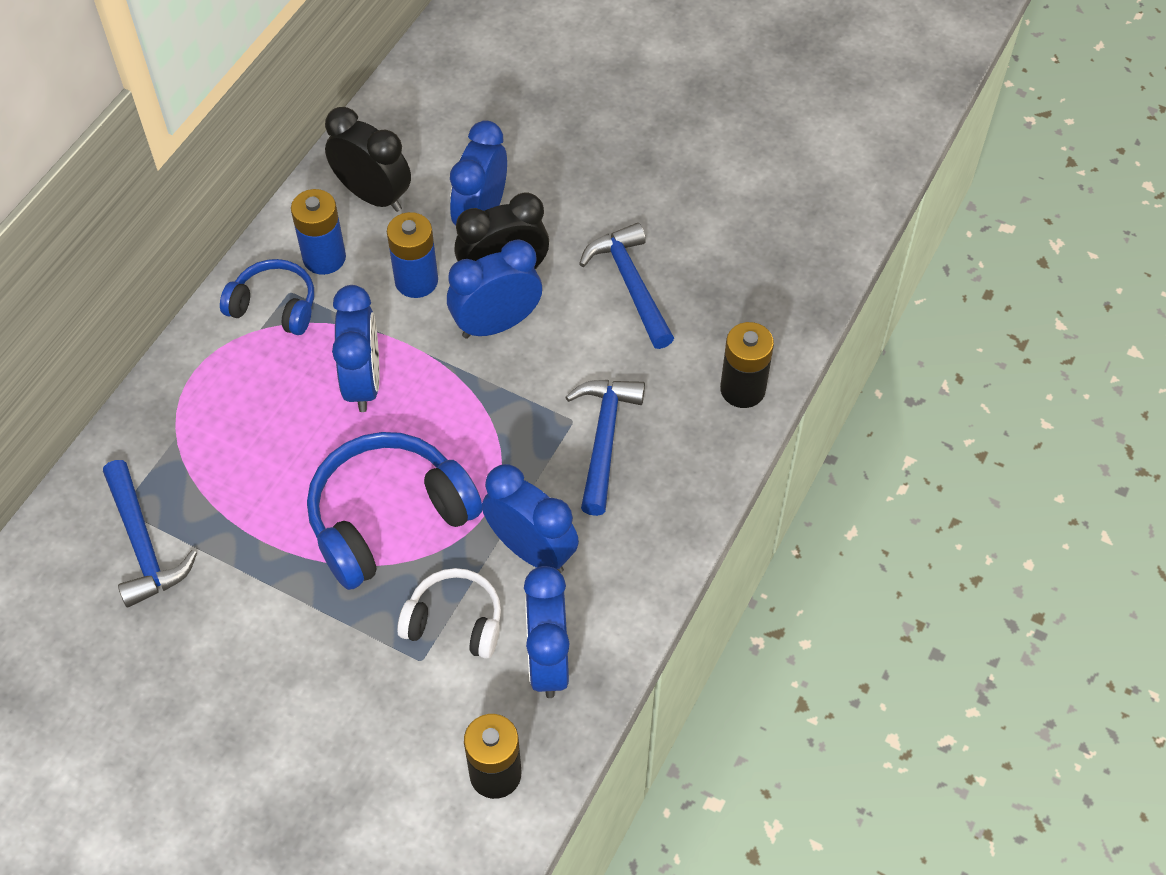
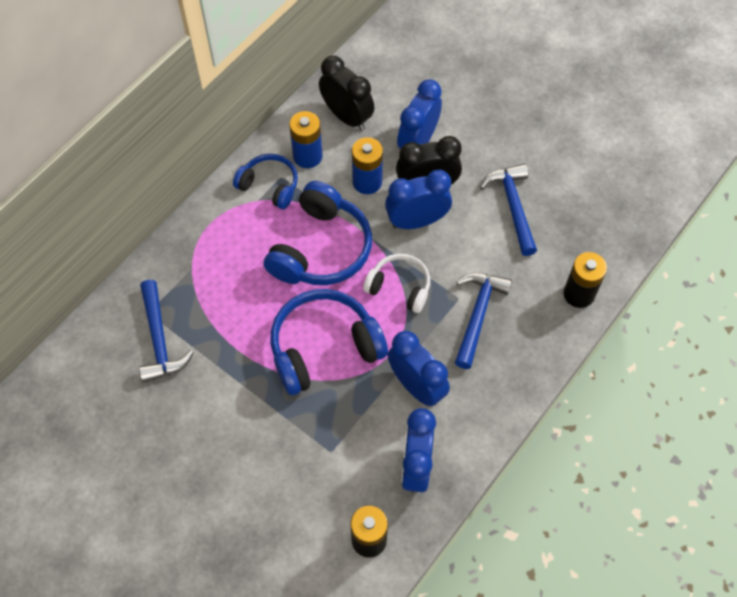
camera: 10 degrees right, 5 degrees up
(363, 382) = (321, 248): blue clock -> blue headphones
(455, 621) = (357, 428): white headphones -> white headphones (399, 287)

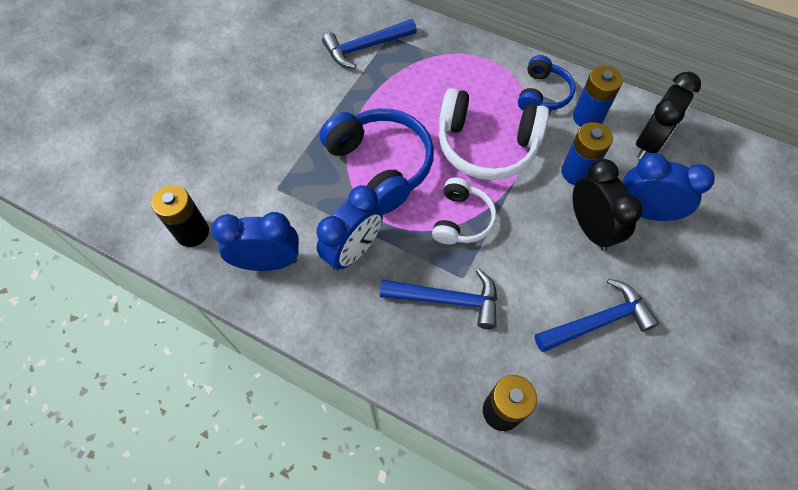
camera: 80 degrees right, 0 degrees up
(321, 248) = (486, 146): blue headphones -> white headphones
(417, 221) = (545, 224): blue clock -> none

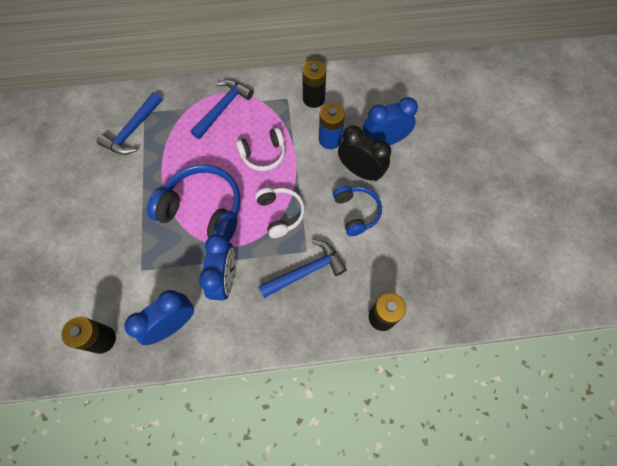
camera: 35 degrees left, 5 degrees up
(486, 146) = (263, 154): white headphones -> white headphones, size x0.59
(542, 94) = (276, 98): blue headphones -> blue headphones (356, 212)
(587, 118) = (313, 99): blue battery -> black battery
(598, 321) = (400, 226): blue hammer -> blue hammer (223, 108)
(649, 142) = (359, 95): black clock -> none

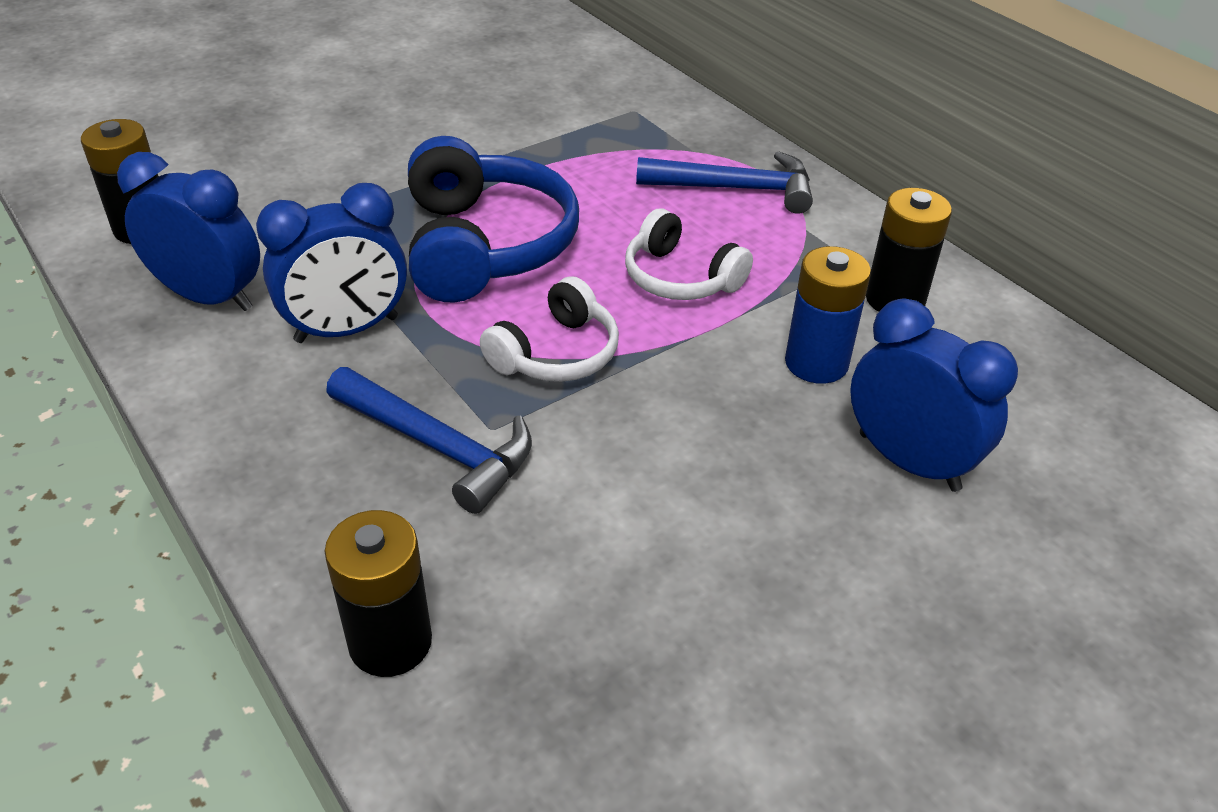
camera: 60 degrees right, 25 degrees down
(133, 130) = (585, 112): blue hammer -> none
(356, 212) = (659, 480): blue headphones -> none
(360, 171) = (781, 447): black clock -> none

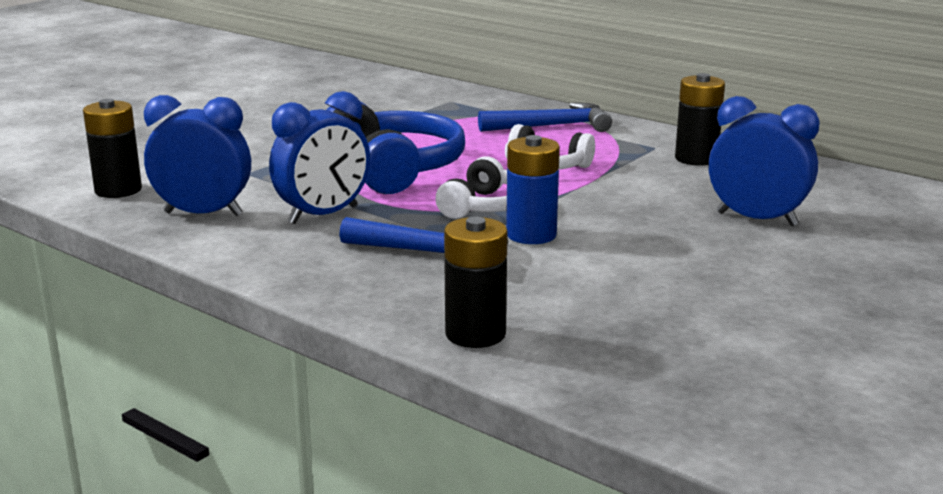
camera: 15 degrees left, 20 degrees down
(816, 363) = (666, 189): blue battery -> blue battery (531, 235)

